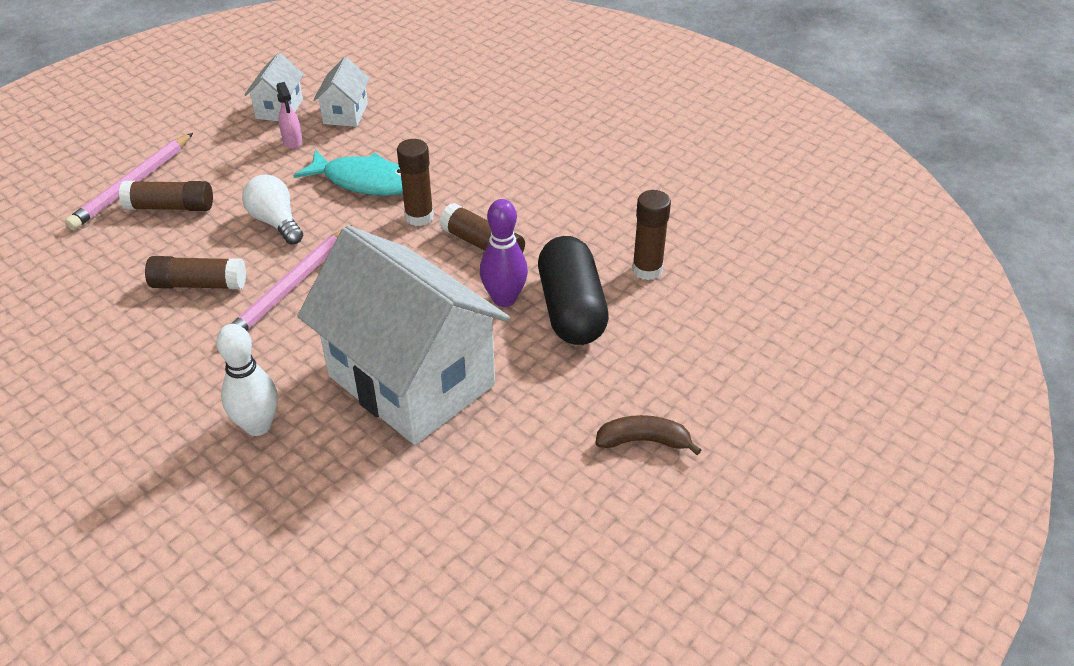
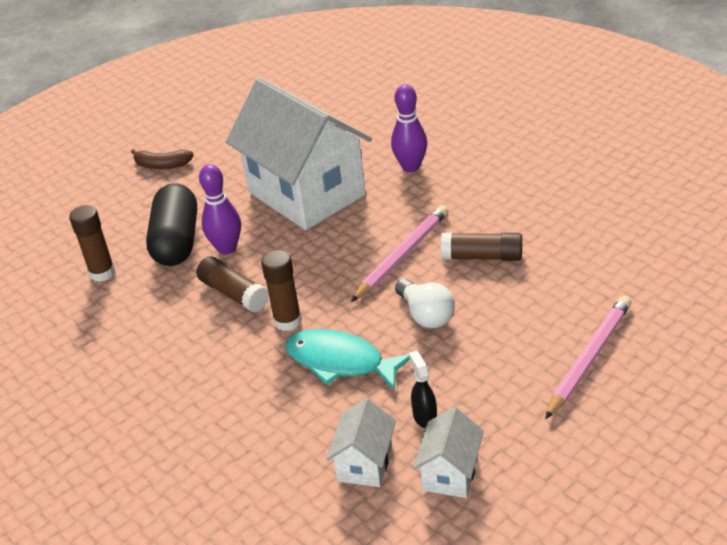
camera: 170 degrees left, 5 degrees down
(170, 207) = (536, 331): brown glue stick -> none
(258, 426) = (411, 167): white bowling pin -> purple bowling pin
(293, 142) = (424, 417): pink spray bottle -> black spray bottle

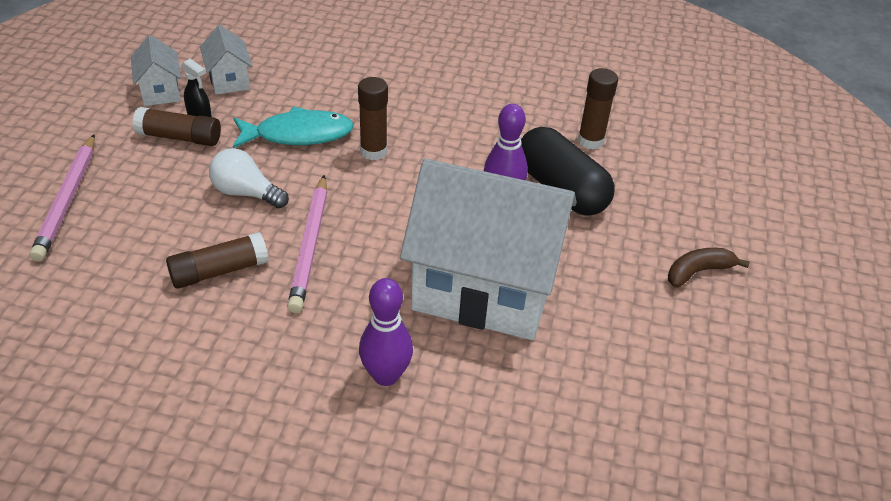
camera: 140 degrees right, 5 degrees up
(233, 293) = (447, 159): brown glue stick -> brown glue stick (180, 137)

